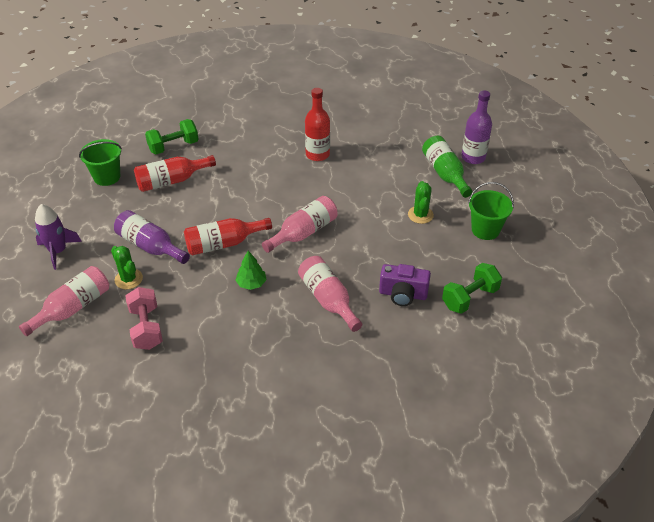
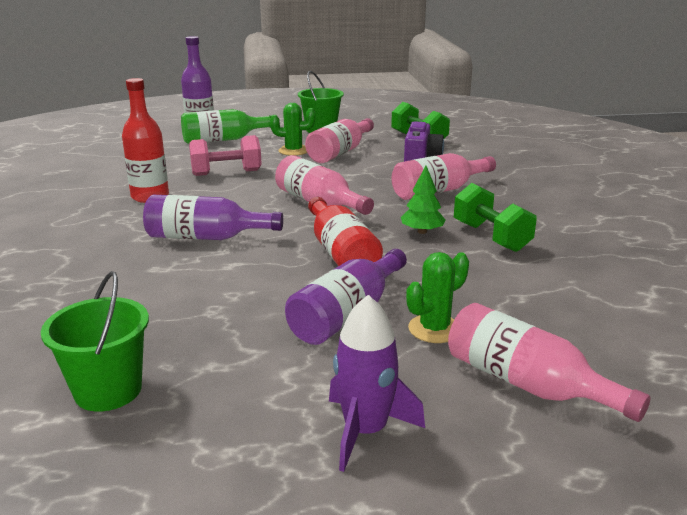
camera: 90 degrees left, 20 degrees down
(146, 328) = (539, 302): pink dumbbell -> pink dumbbell (226, 173)
(171, 181) = (161, 307): red bottle -> none
(173, 146) = (45, 313): green dumbbell -> green dumbbell (491, 237)
(251, 186) = (206, 237): none -> purple bottle
(419, 243) = (340, 152): none -> pink bottle

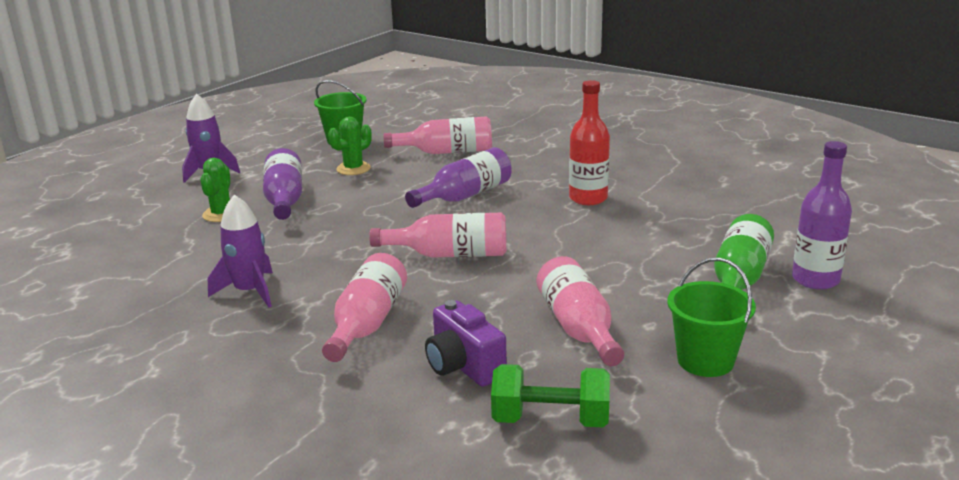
camera: 135 degrees right, 0 degrees up
(226, 173) = (603, 243): pink dumbbell -> none
(293, 151) = (629, 302): green cactus -> green cactus (353, 169)
(341, 253) = (351, 227): red bottle -> none
(422, 231) = (316, 270): green tree -> none
(491, 237) = (249, 291): green dumbbell -> purple rocket
(527, 384) = (143, 213): pink bottle -> pink bottle (447, 152)

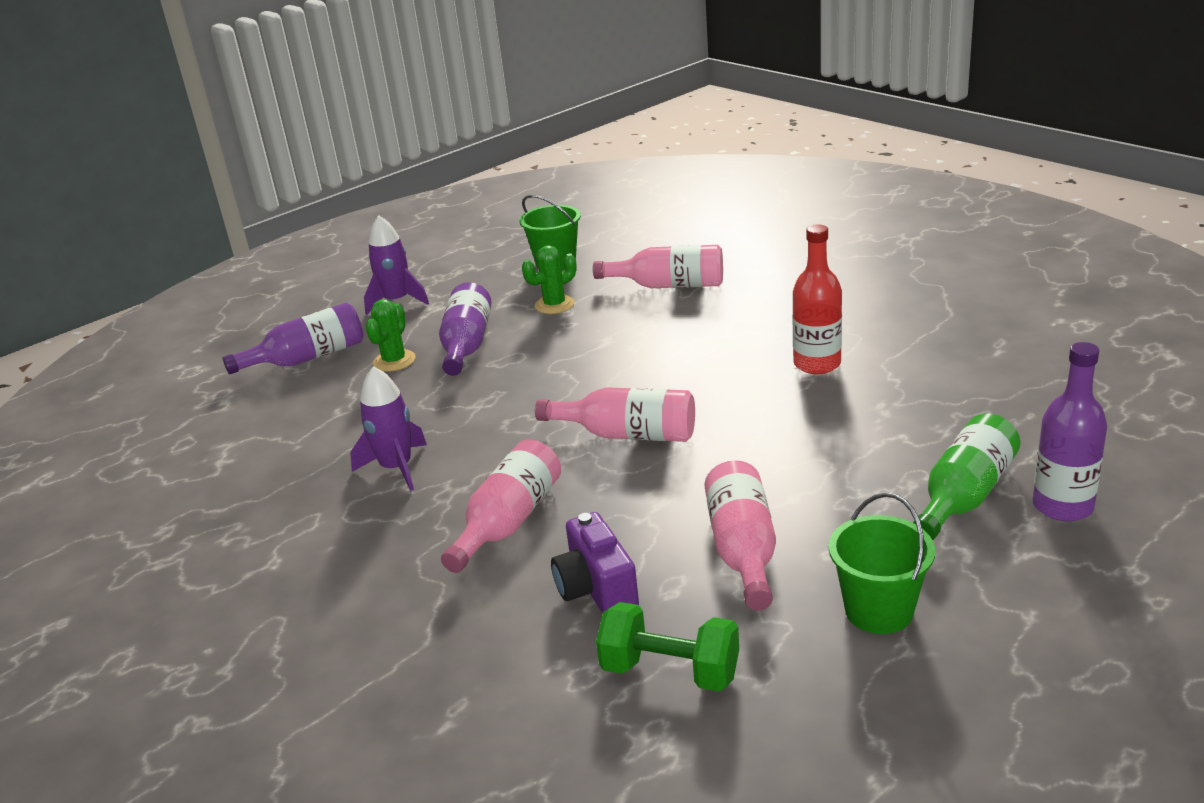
camera: 15 degrees right, 5 degrees up
(465, 196) = (671, 351): purple bottle -> purple bottle (308, 358)

